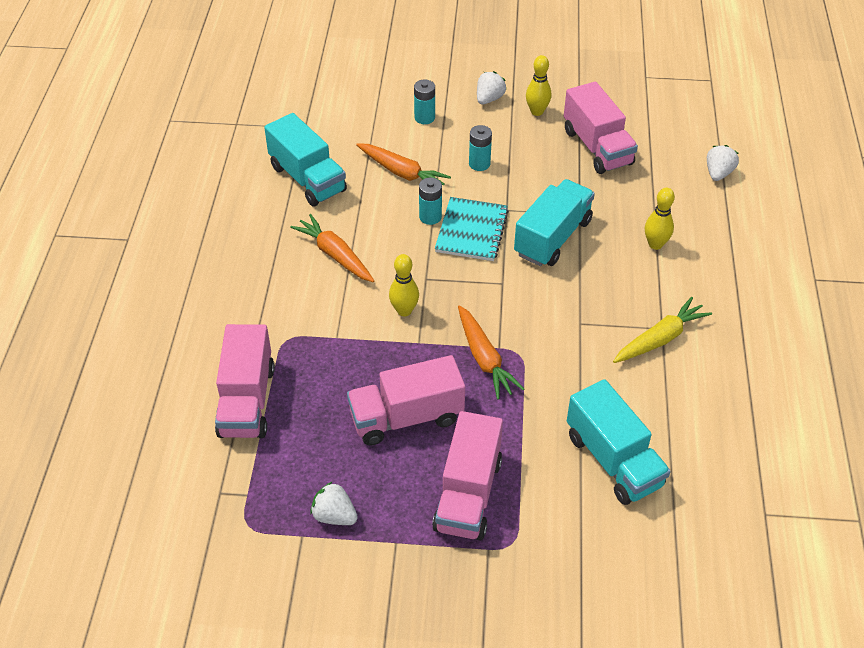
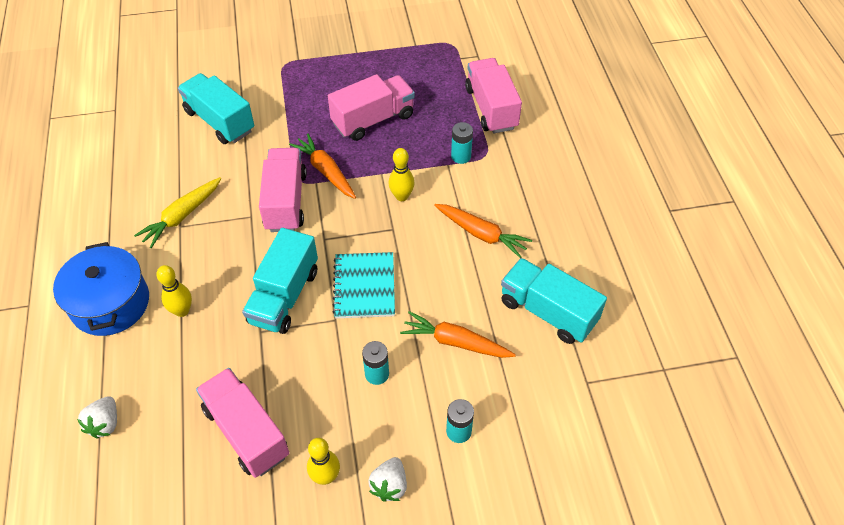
camera: 165 degrees right, 5 degrees up
(334, 515) = (400, 57): white strawberry -> none
(430, 217) = (409, 294): turquoise battery -> turquoise battery (461, 156)
(468, 494) = (317, 84): pink truck -> pink truck (285, 202)
(729, 264) = (110, 303): none -> blue pot

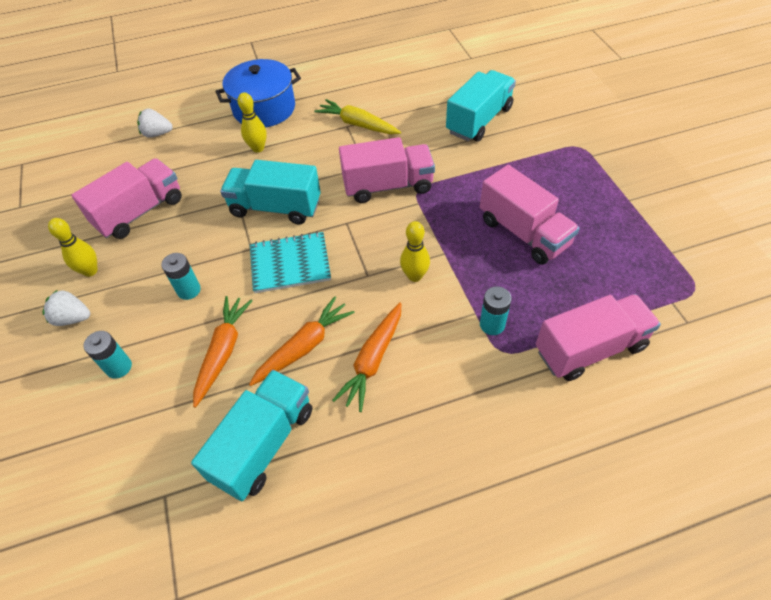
camera: 85 degrees right, 0 degrees up
(326, 171) = (435, 207): orange carrot -> orange carrot (304, 347)

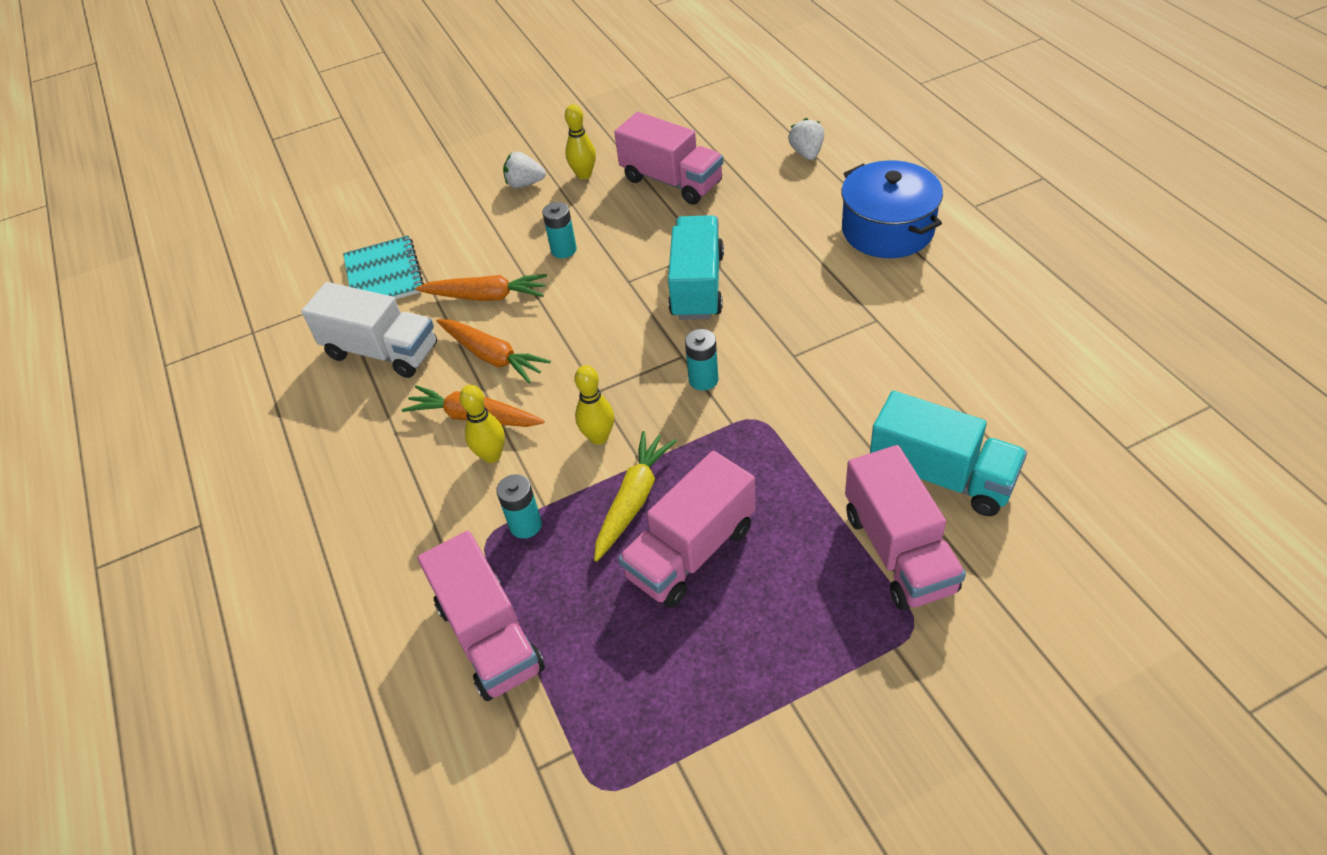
camera: 85 degrees right, 5 degrees down
(73, 318) = (525, 184): white strawberry -> white strawberry turned 90 degrees counterclockwise
(119, 367) = (469, 231): turquoise battery -> turquoise battery (703, 380)
(258, 148) = (803, 244): yellow bowling pin -> yellow bowling pin (491, 455)
(264, 444) = (382, 351): turquoise truck -> white truck
(290, 264) = (608, 319): turquoise notebook -> turquoise notebook (384, 275)
(358, 124) = (883, 331): yellow carrot -> yellow carrot (633, 500)
(388, 186) = (758, 385): pink truck -> pink truck (899, 551)

